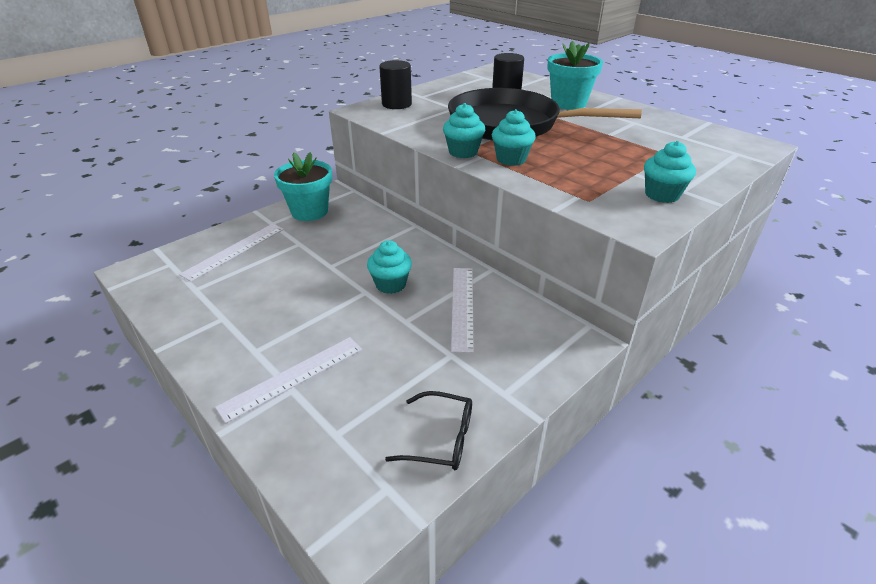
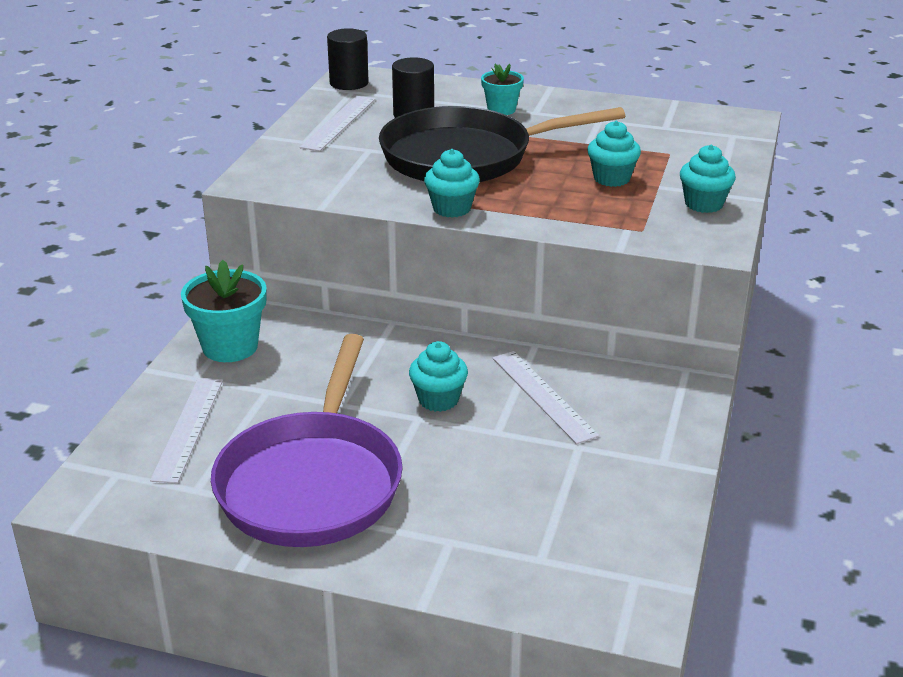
camera: 30 degrees left, 5 degrees down
(258, 310) = (312, 482): none -> purple pan
(293, 377) = (437, 530): white ruler -> white ruler (338, 123)
(396, 104) = (286, 161): black cylinder -> black cylinder (349, 83)
(441, 439) = (643, 521): black glasses -> none
(511, 159) = (515, 203): turquoise cupcake -> turquoise cupcake (611, 178)
(568, 103) = (501, 109): turquoise flower pot -> turquoise flower pot, size x0.60

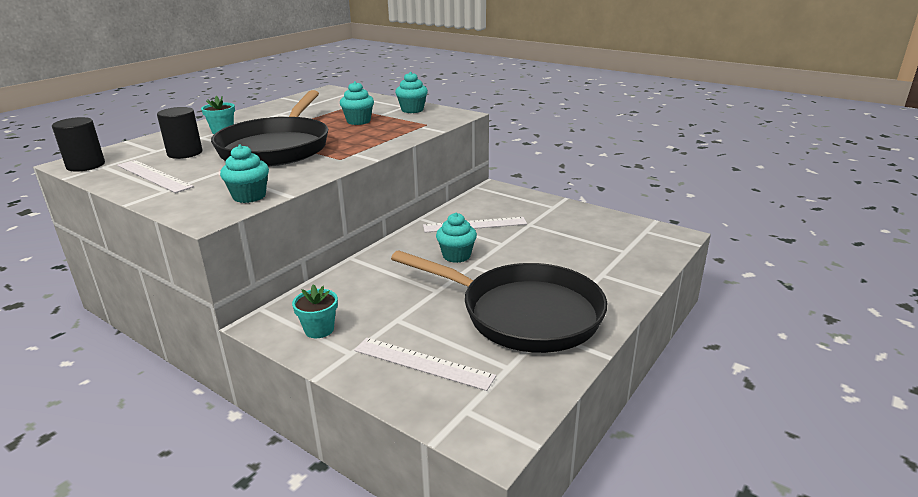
camera: 70 degrees left, 5 degrees down
(230, 347) = (319, 329): turquoise flower pot -> turquoise flower pot, size x0.60
(312, 482) = (523, 314): purple pan -> black pan
(451, 208) = (345, 159): turquoise cupcake -> turquoise cupcake (249, 196)

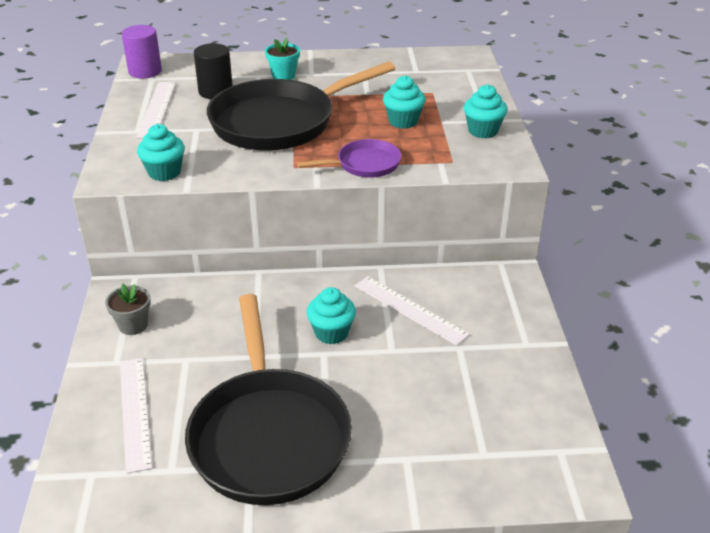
camera: 50 degrees right, 10 degrees up
(85, 165) = (145, 71): black cylinder -> purple cylinder
(319, 329) = (133, 325): turquoise flower pot -> grey flower pot
(382, 142) = (364, 164): none -> purple pan

